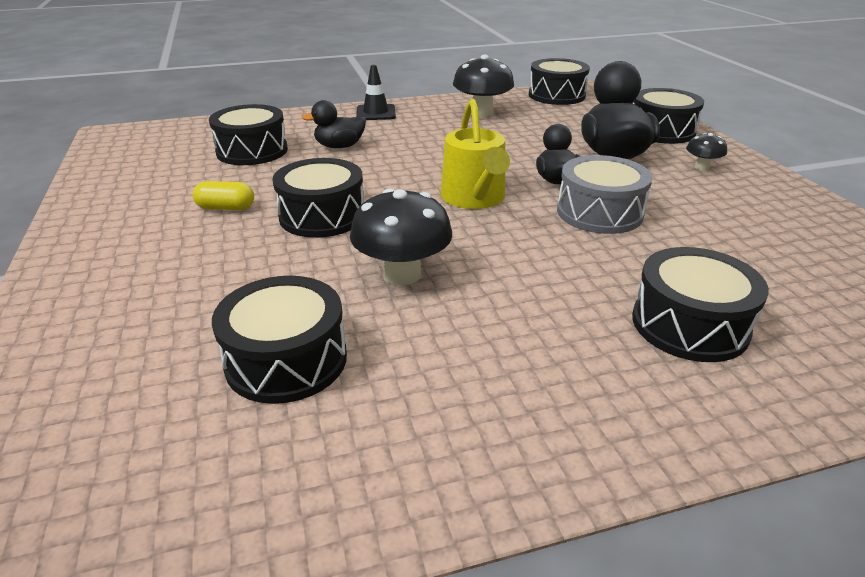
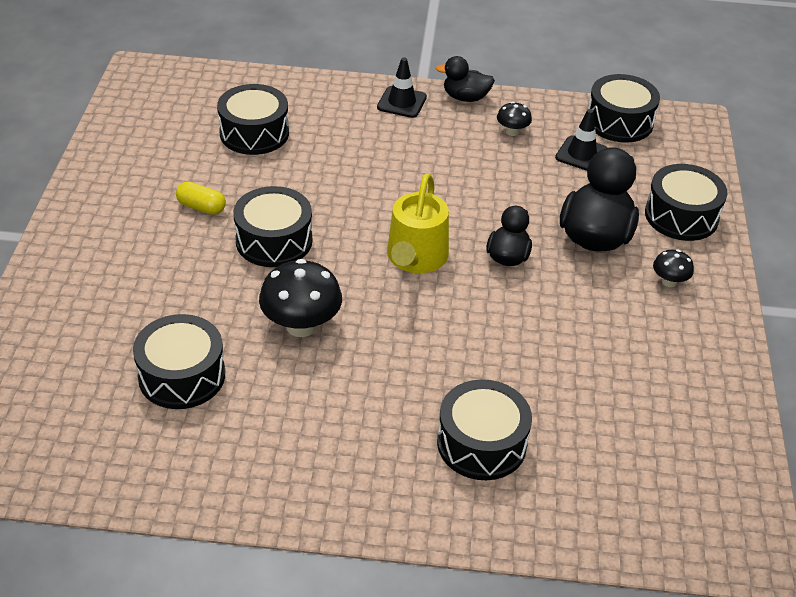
camera: 20 degrees right, 10 degrees up
(339, 146) = (337, 149): black duck -> black duck (465, 97)
(482, 113) = (512, 132): black mushroom -> black mushroom, size x0.52
(548, 114) = (581, 154): none -> black traffic cone
(599, 212) = (513, 310): grey drum -> none

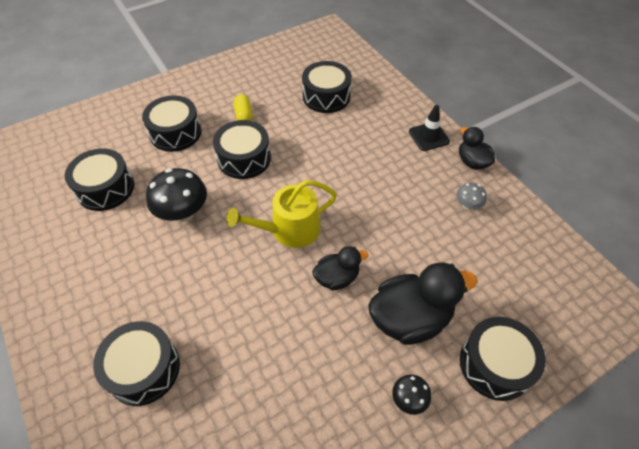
camera: 55 degrees right, 10 degrees up
(512, 132) = (467, 205): black mushroom -> grey mushroom
(581, 154) = (491, 258): black traffic cone -> none
(619, 122) = (556, 259): black drum -> black drum (175, 133)

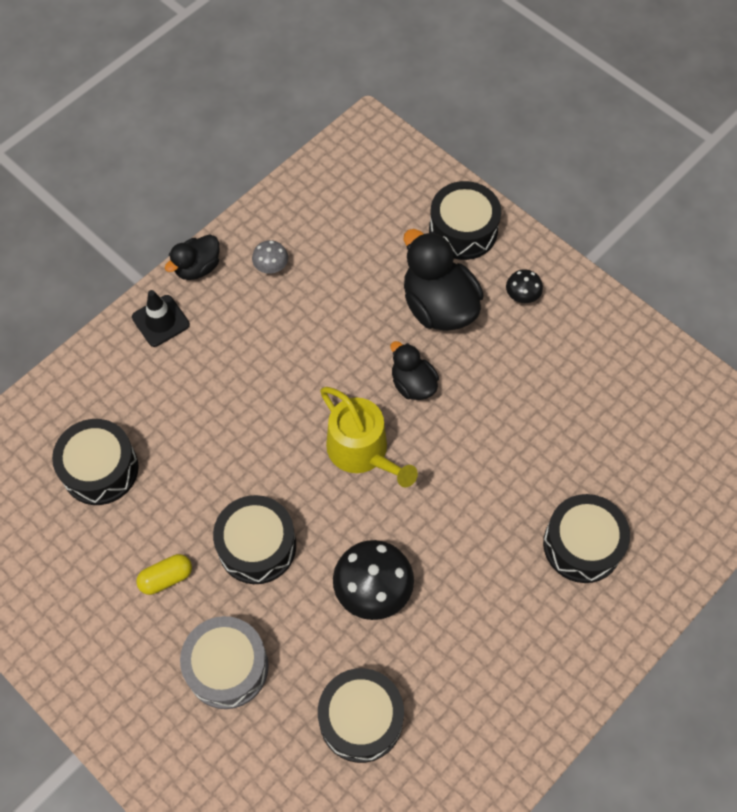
camera: 105 degrees left, 10 degrees up
(175, 133) = (227, 667): black drum -> grey drum

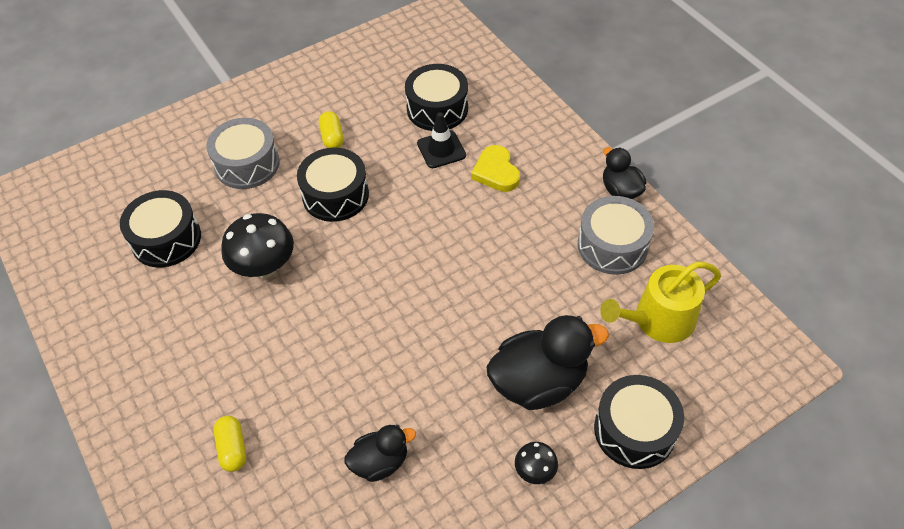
camera: 105 degrees right, 10 degrees down
(160, 321) = (567, 158): black traffic cone -> black traffic cone (441, 149)
(192, 386) = (496, 172): none -> yellow heart
(271, 267) = (612, 245): grey mushroom -> grey drum
(362, 451) = (395, 283): yellow watering can -> yellow watering can (658, 320)
(413, 384) = (453, 338): black duck -> black duck (380, 462)
(582, 545) = (233, 448): black drum -> yellow capsule

